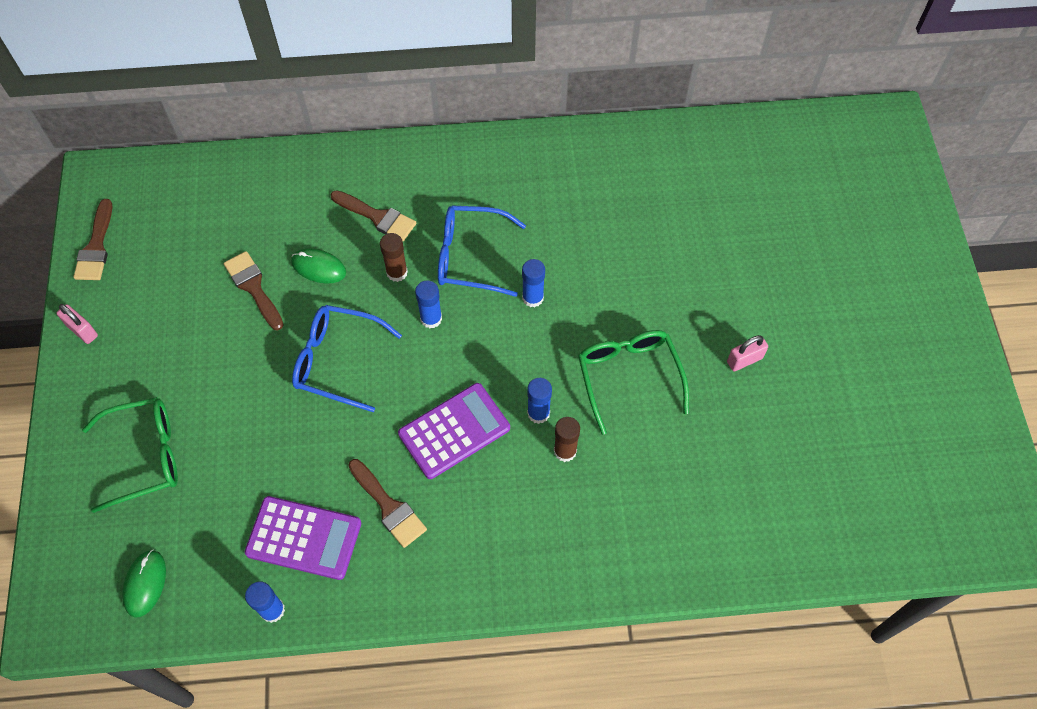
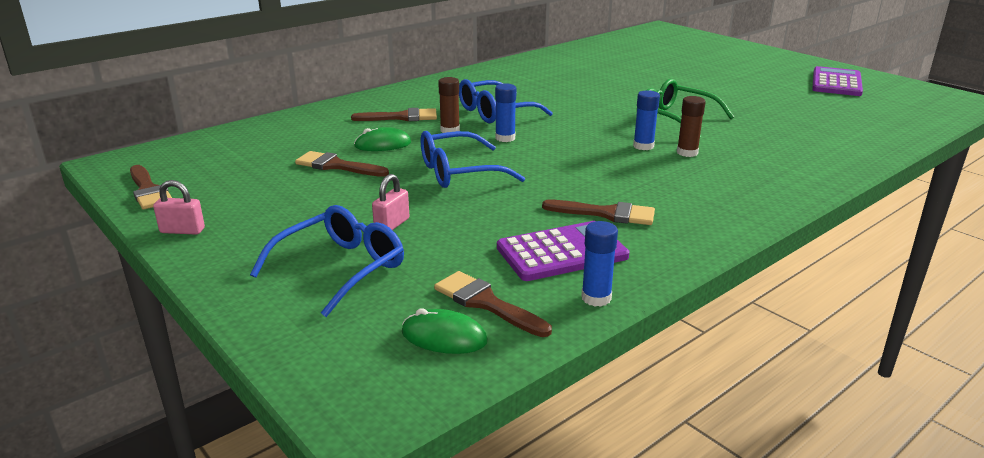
camera: 35 degrees left, 35 degrees down
(145, 456) = (341, 268): green glasses -> blue glasses
(145, 584) = (444, 337): green mouse -> green mouse turned 45 degrees counterclockwise
(200, 565) = (486, 303): none -> brown brush
(454, 431) = (598, 170): purple calculator -> purple calculator (836, 83)
(533, 298) = (563, 113): blue glue stick -> none
(744, 360) = (727, 96): pink padlock -> pink padlock (392, 225)

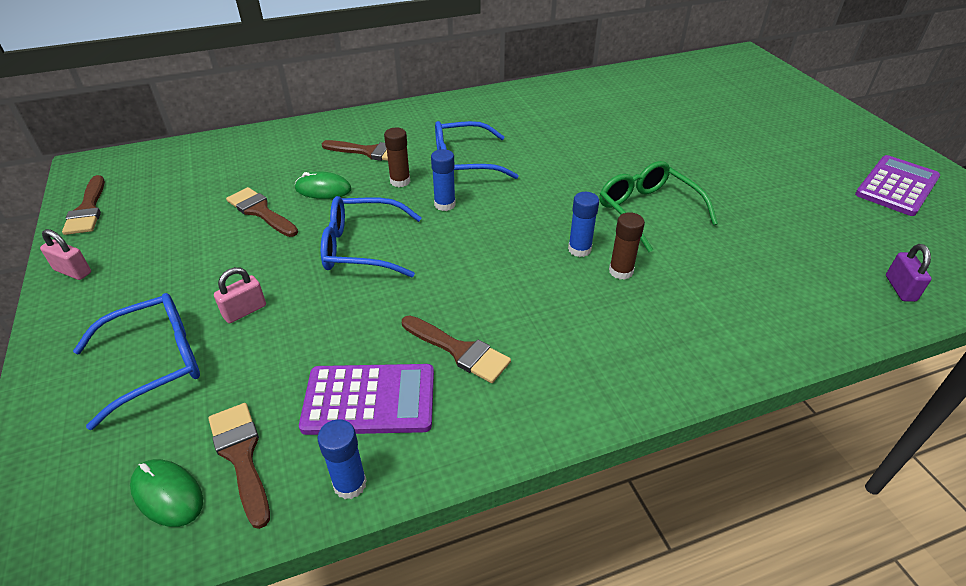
camera: 20 degrees right, 15 degrees up
(886, 131) = (900, 288): none -> purple padlock

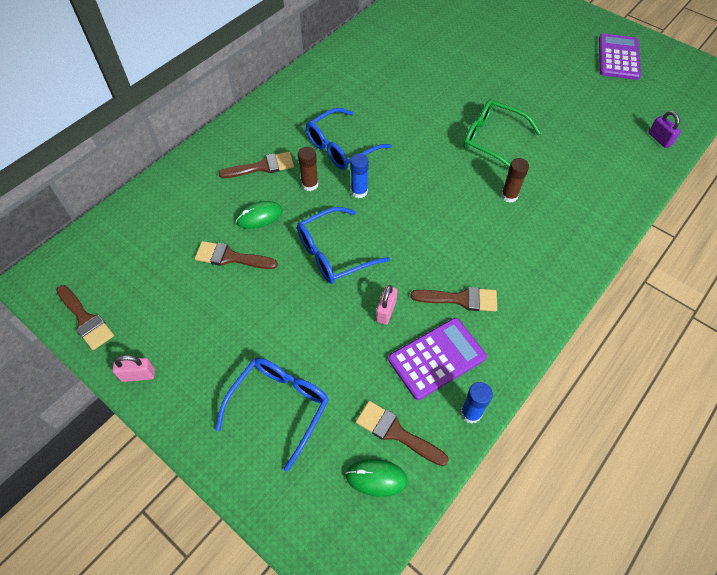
camera: 30 degrees left, 15 degrees up
(245, 311) = (301, 340): pink padlock -> pink padlock (386, 311)
(579, 249) = (473, 190): blue glue stick -> none

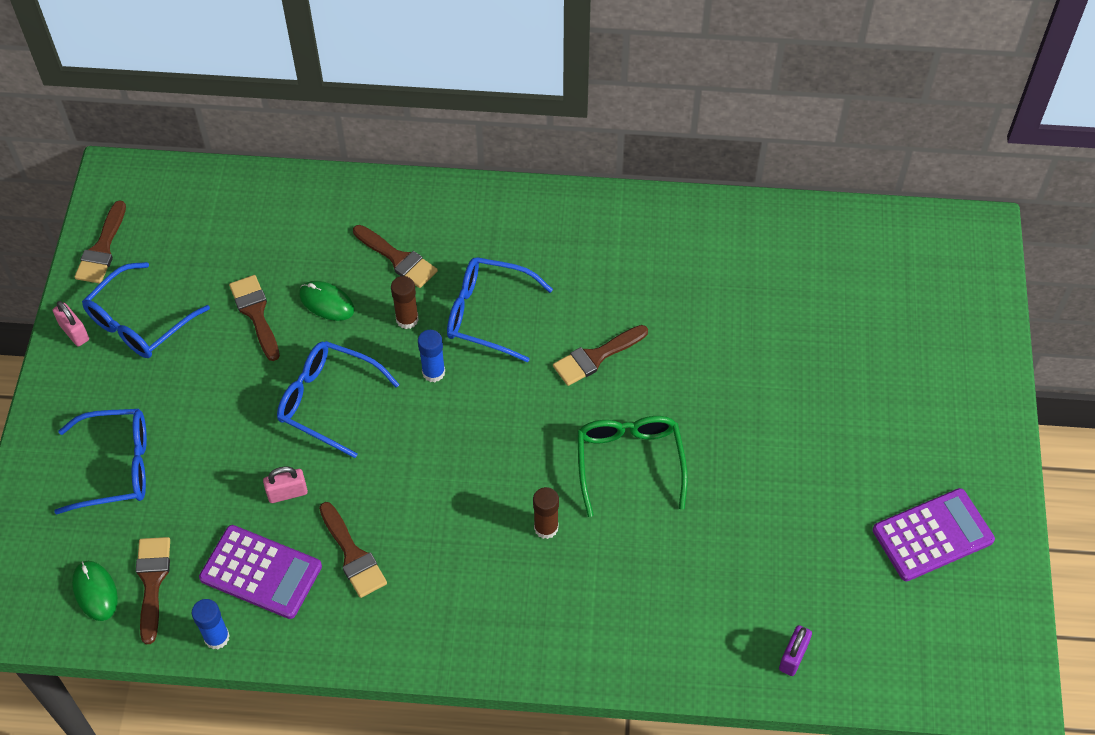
camera: 55 degrees right, 0 degrees up
(171, 328) = (139, 322): none -> blue glasses
(412, 118) = (596, 357): none -> brown brush

